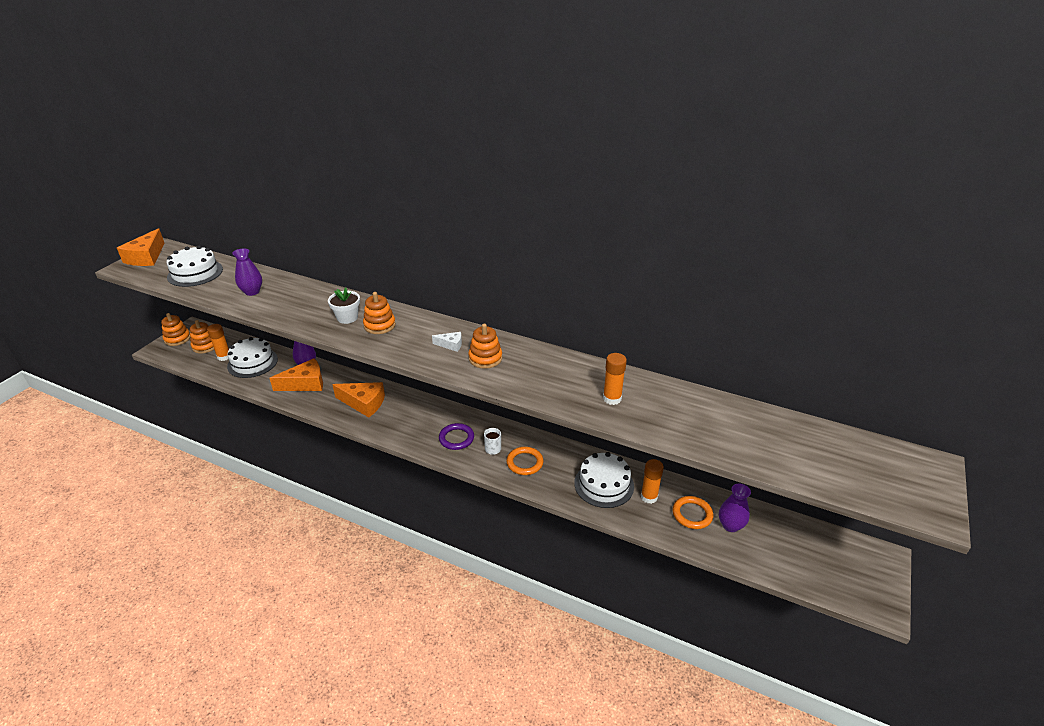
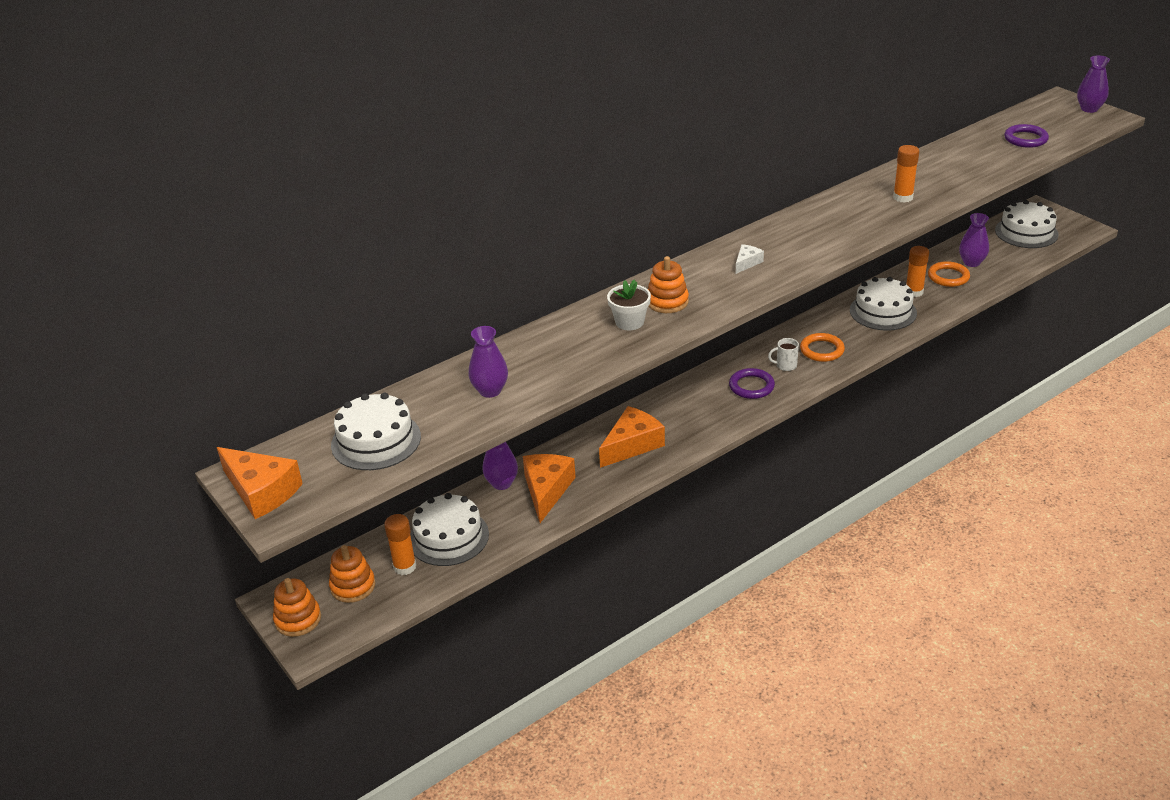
camera: 60 degrees left, 0 degrees up
(485, 358) = (788, 247): orange stacking toy -> none
(804, 454) = (1025, 139): none -> purple ring
(825, 556) = (1026, 232): none -> white cake
(934, 492) = (1089, 109): none -> purple vase

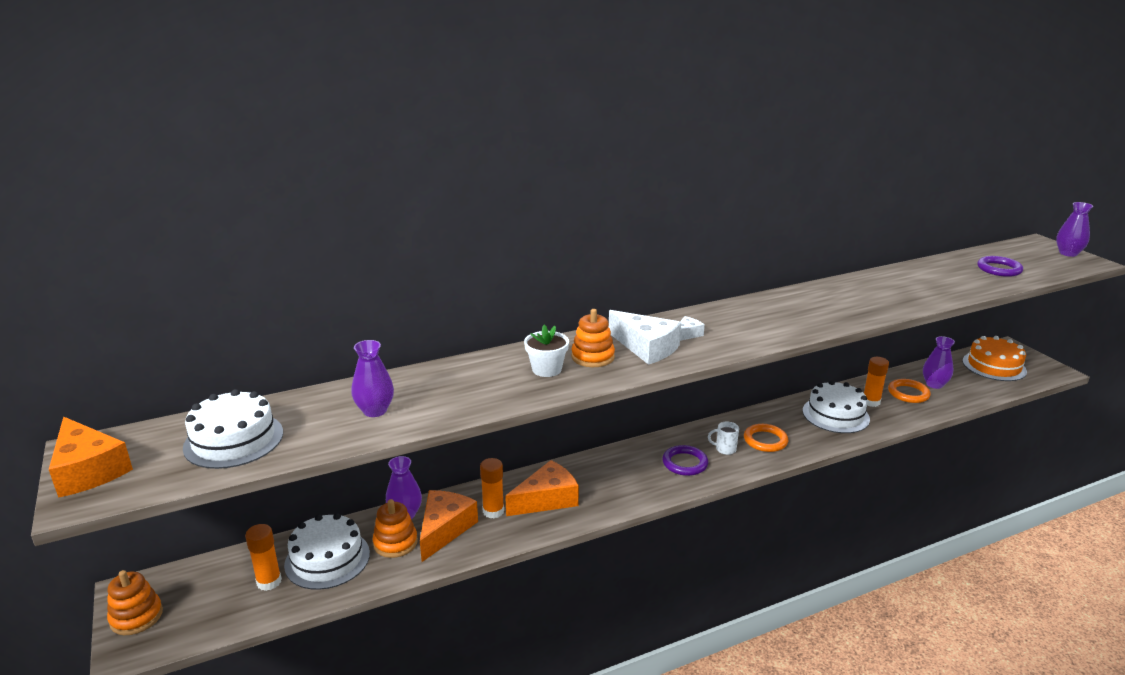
camera: 10 degrees right, 10 degrees down
(353, 586) = (209, 592): orange stacking toy -> orange stacking toy (395, 543)
(714, 283) = (646, 347): none -> white cheese
(903, 197) = (862, 301): orange glue stick -> orange glue stick (493, 511)
(1026, 232) = (994, 366): white cake -> orange cake

